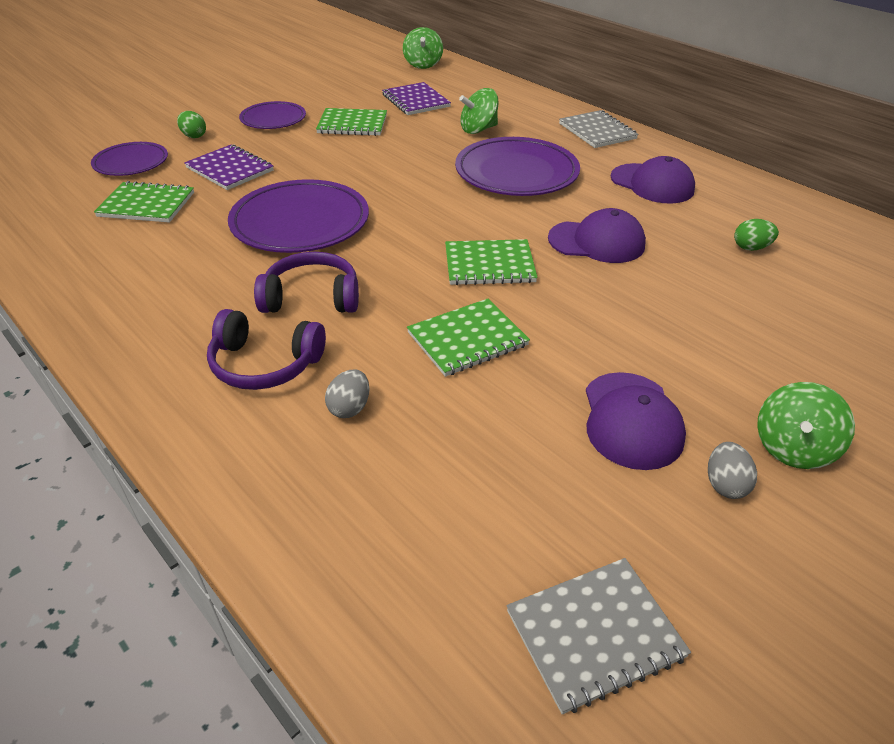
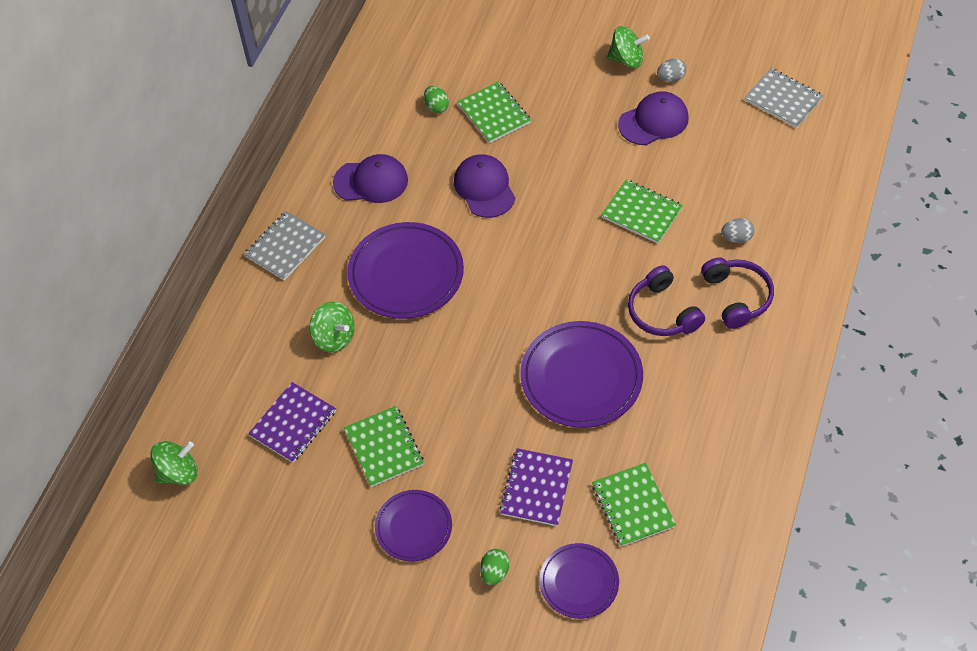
camera: 115 degrees left, 15 degrees up
(489, 265) = (555, 235): green notebook -> green notebook (494, 114)
(652, 184) = (371, 181): purple cap -> purple cap turned 75 degrees clockwise

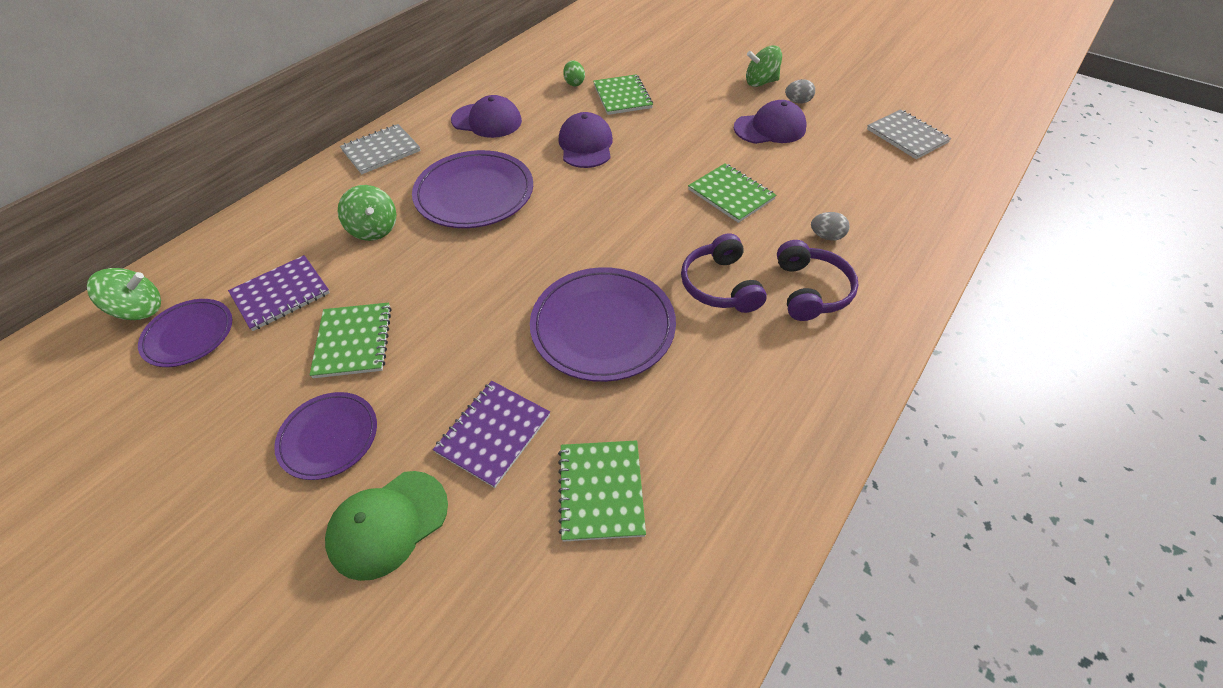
camera: 15 degrees right, 5 degrees down
(494, 572) = (388, 524): green egg -> green cap
(579, 582) = (485, 574): purple plate -> purple plate (189, 335)
(626, 59) = (760, 82): green spinning top -> green spinning top turned 150 degrees clockwise

